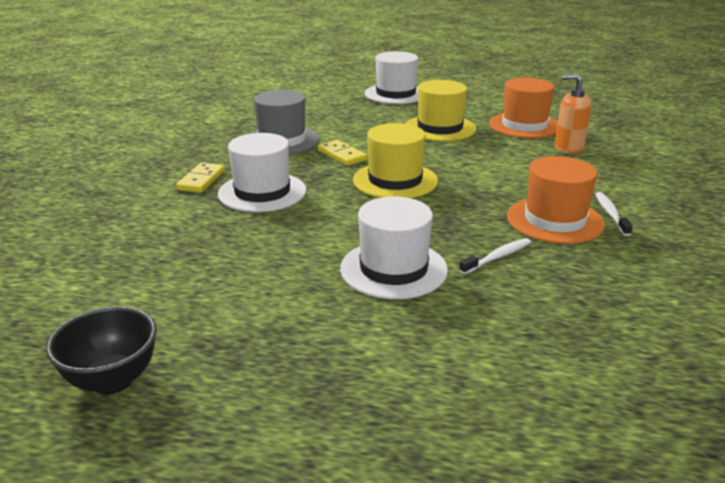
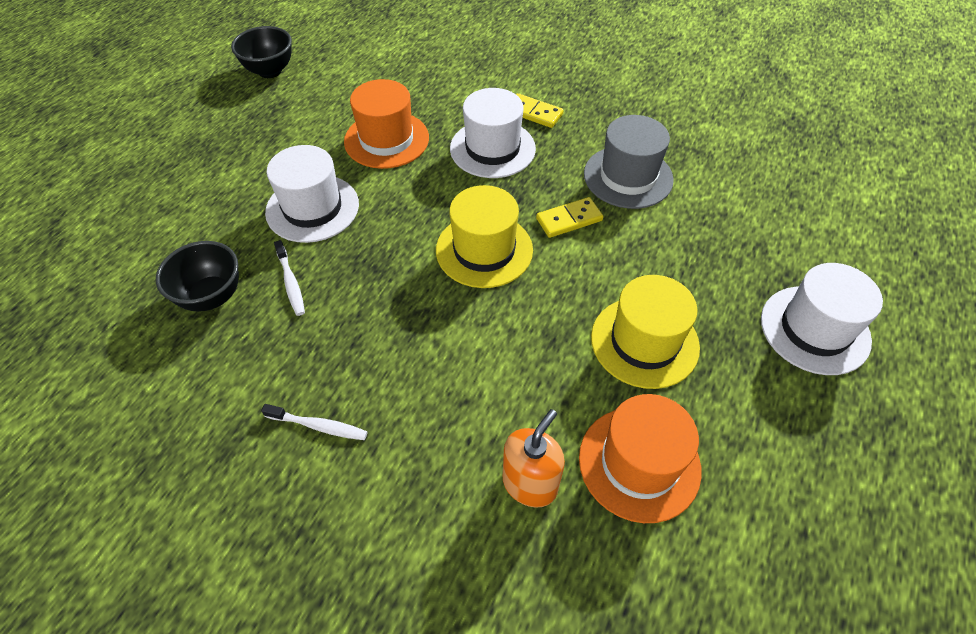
camera: 105 degrees right, 25 degrees up
(551, 297) = (212, 296): none -> black bowl
(554, 220) = (332, 360): orange hat -> orange hat (386, 139)

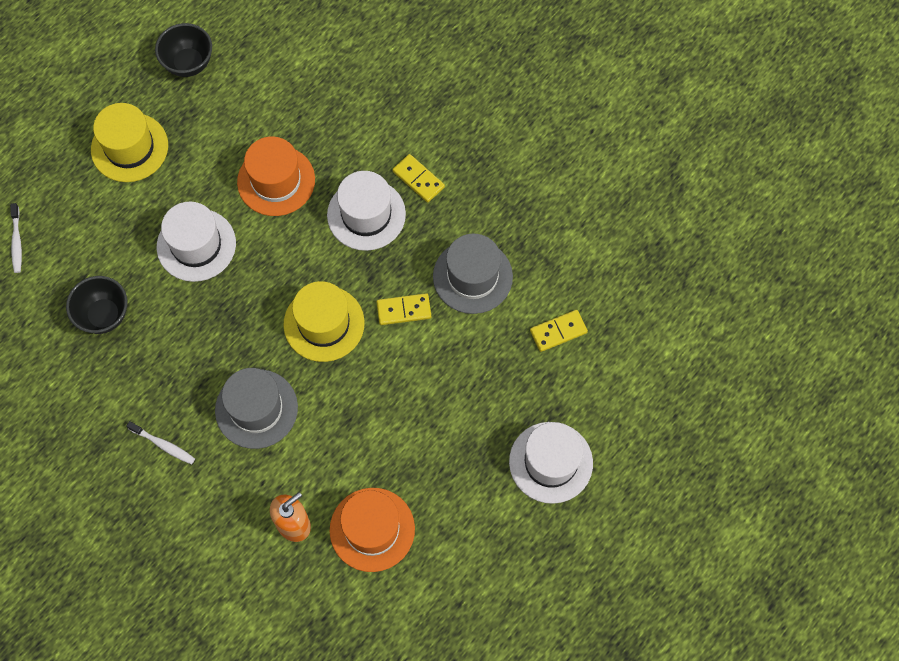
camera: 15 degrees right, 15 degrees up
(291, 283) = (165, 317): white toothbrush -> white toothbrush (17, 242)
(432, 354) = (256, 409): none -> grey hat
(644, 342) = (416, 439): yellow hat -> yellow hat (129, 147)
(743, 204) = (558, 331): none -> yellow domino

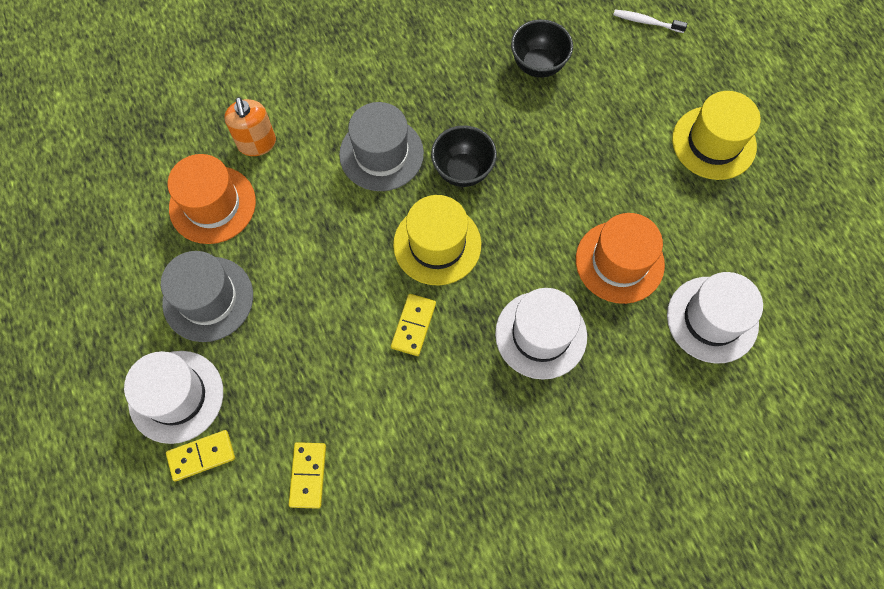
camera: 115 degrees right, 0 degrees up
(163, 445) = (388, 70): white toothbrush -> none
(189, 64) = (798, 230): black bowl -> black bowl (463, 171)
(196, 245) = (577, 163): white hat -> white hat (712, 319)
(418, 179) = (560, 408): yellow domino -> yellow domino (201, 456)
(472, 276) = (417, 413): grey hat -> grey hat (208, 299)

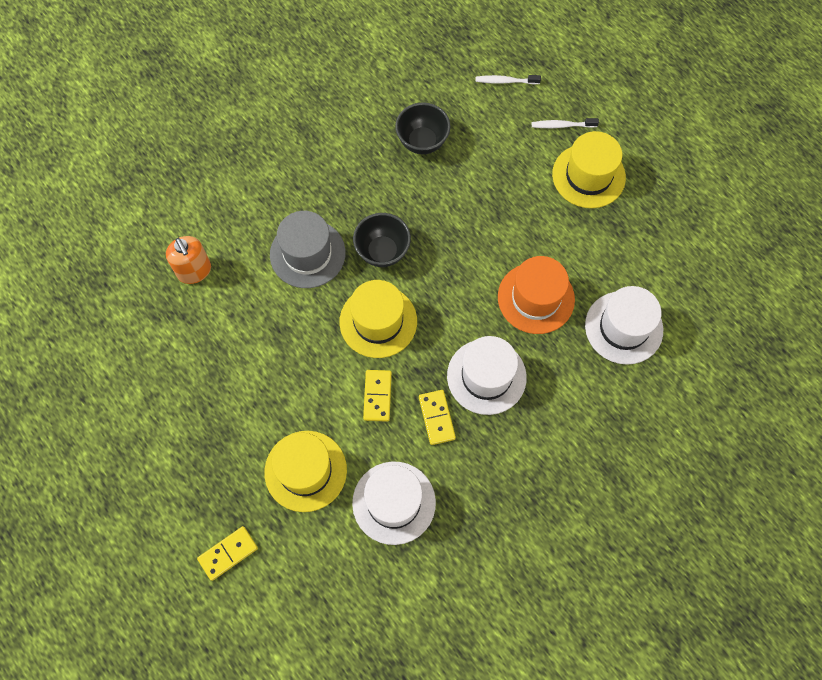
camera: 15 degrees left, 0 degrees up
(176, 396) = (190, 509): white hat -> white hat (394, 502)
(208, 299) = (193, 419): grey hat -> none
(212, 204) = (171, 335): orange hat -> none
(308, 475) = (324, 545): yellow domino -> yellow domino (437, 418)
(312, 387) = (305, 471): none -> yellow hat
(697, 82) = (562, 125): none -> white toothbrush

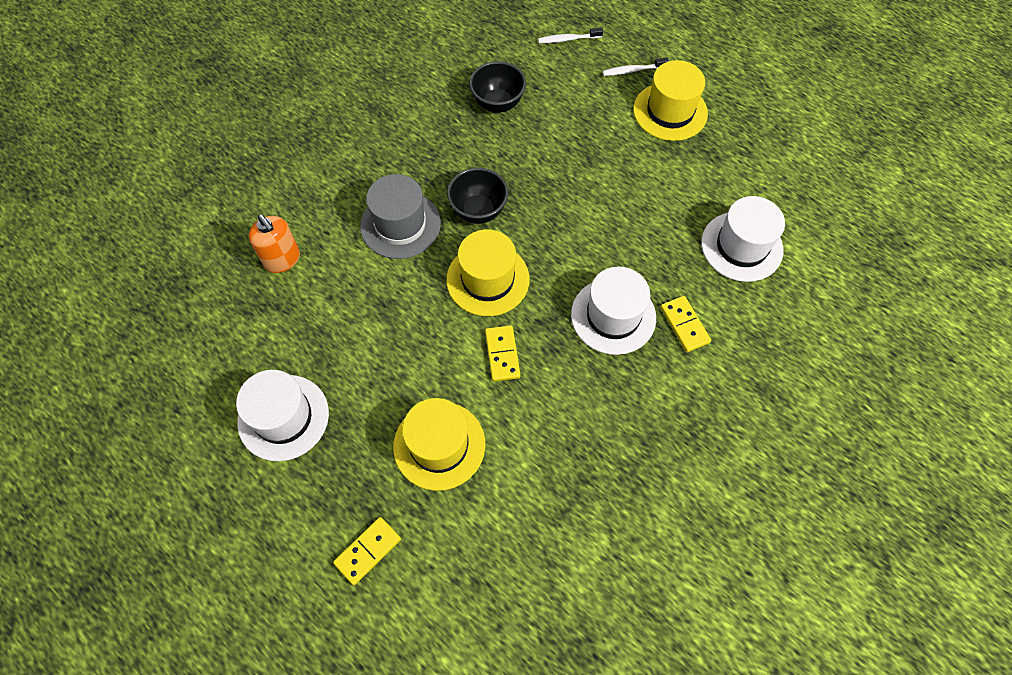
camera: 10 degrees left, 5 degrees down
(394, 502) = (543, 462): white hat -> white hat (283, 417)
(437, 418) = (570, 366): yellow domino -> yellow domino (684, 325)
(536, 298) = (646, 232): orange hat -> none

